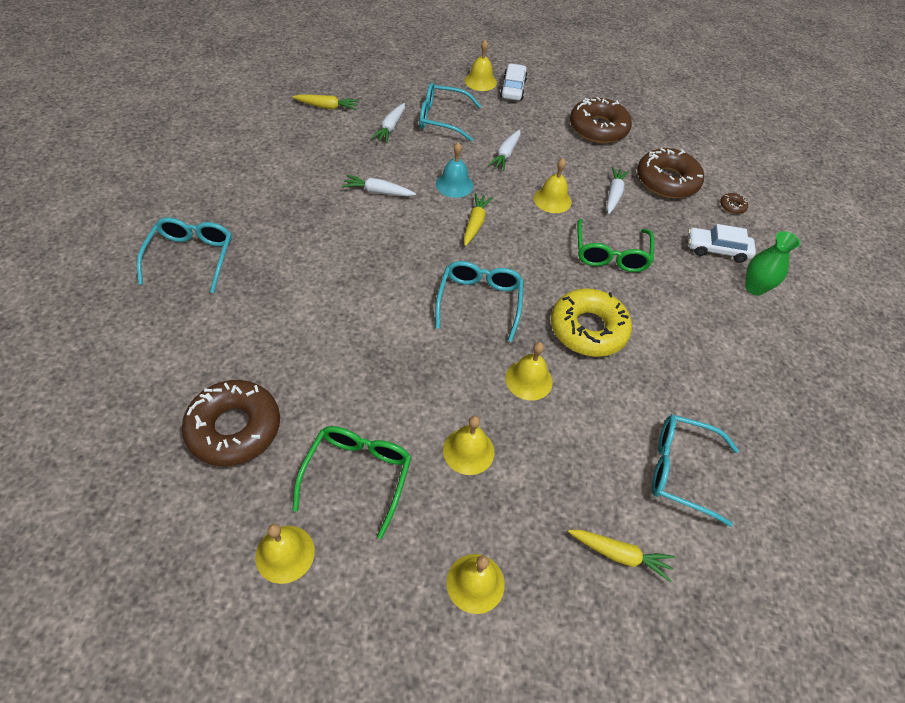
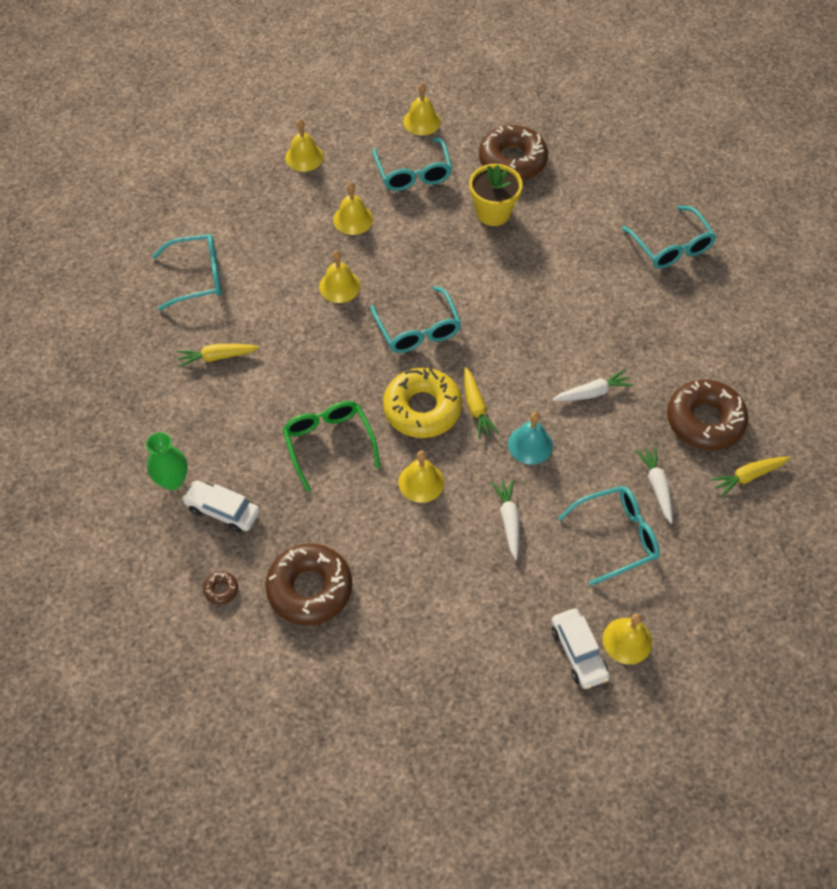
camera: 155 degrees right, 5 degrees up
(314, 376) = (493, 212): none -> yellow flower pot
(357, 475) = (413, 173): green glasses -> turquoise glasses
(588, 329) = (313, 352): yellow donut -> yellow donut (422, 409)
(598, 128) = (431, 638): brown donut -> brown donut (705, 421)
(613, 194) = (361, 529): white carrot -> none
(620, 555) = (222, 209): yellow carrot -> yellow carrot (217, 357)
(717, 250) = (223, 510): white car -> white car turned 135 degrees counterclockwise

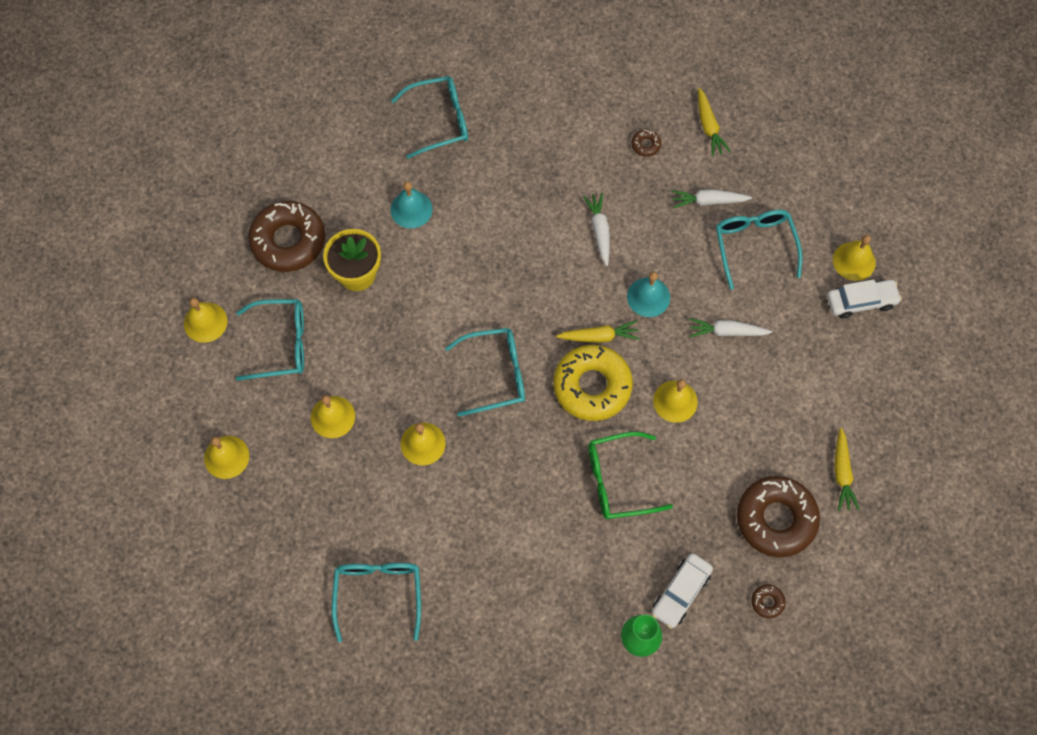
camera: 80 degrees left, 10 degrees up
(217, 357) = (492, 582): yellow carrot -> yellow carrot (842, 473)
(570, 240) = (411, 209): none -> turquoise bell
(705, 421) = (646, 145): brown donut -> brown donut, size x0.40

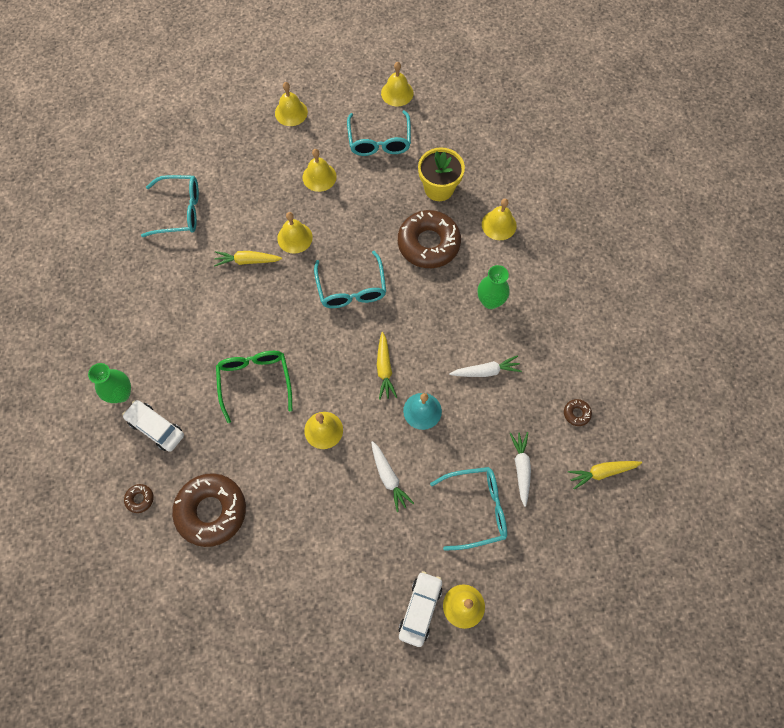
camera: 90 degrees right, 0 degrees up
(288, 241) = (466, 141): brown donut -> brown donut (428, 243)
(411, 209) = (499, 225): turquoise bell -> yellow bell
(439, 120) = (585, 244): turquoise glasses -> none
(512, 223) = (490, 301): none -> green vase
(592, 386) = (339, 362): yellow donut -> none
(726, 332) = (389, 478): white carrot -> white carrot turned 150 degrees clockwise
(842, 473) = (249, 575): yellow carrot -> yellow carrot (247, 261)
(861, 301) = (420, 609): white car -> white car turned 150 degrees counterclockwise

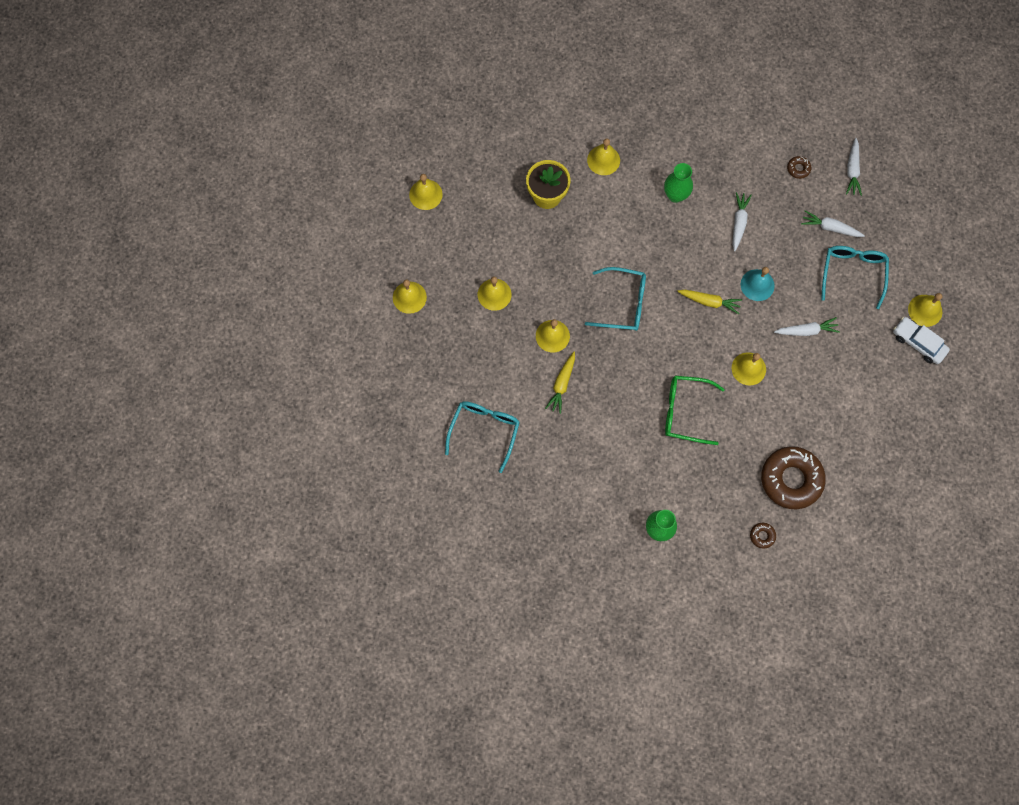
camera: 70 degrees left, 5 degrees up
(156, 428) = (701, 507): white car -> none
(379, 141) = (475, 228): turquoise glasses -> none
(428, 243) = (601, 224): brown donut -> none
(602, 472) = (852, 170): yellow carrot -> white carrot

